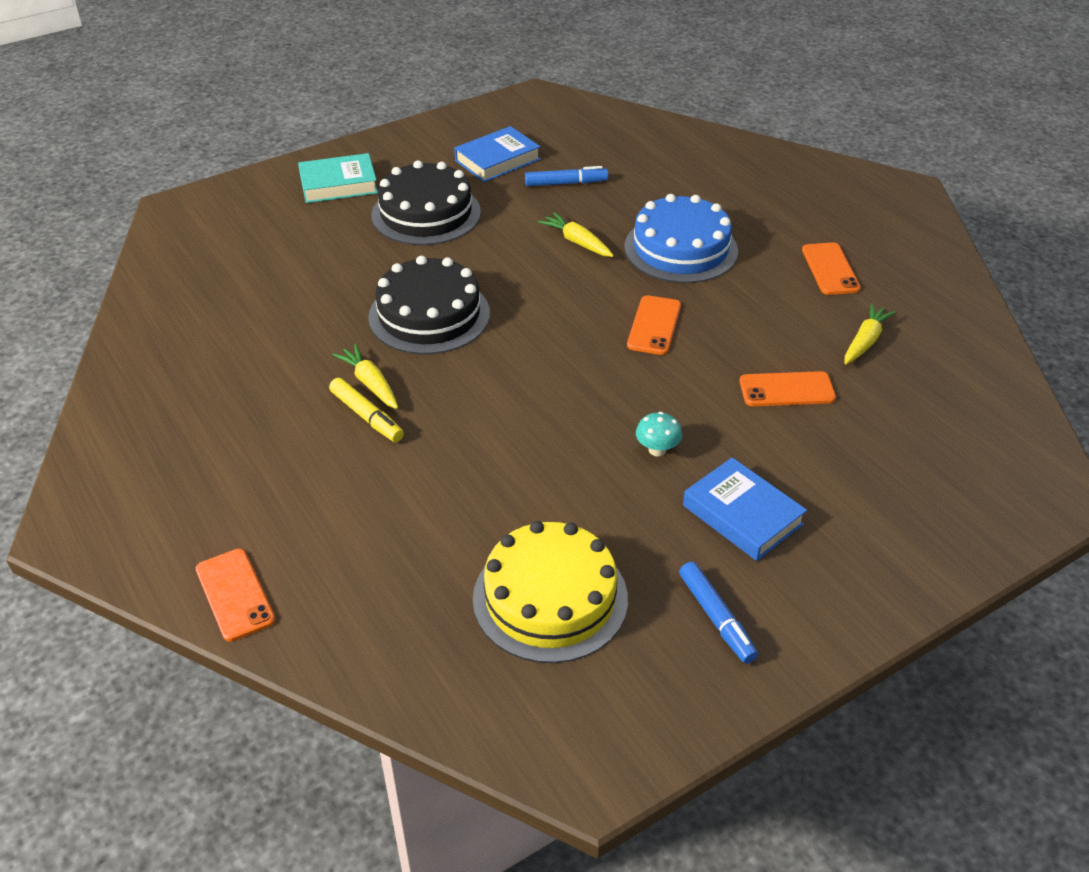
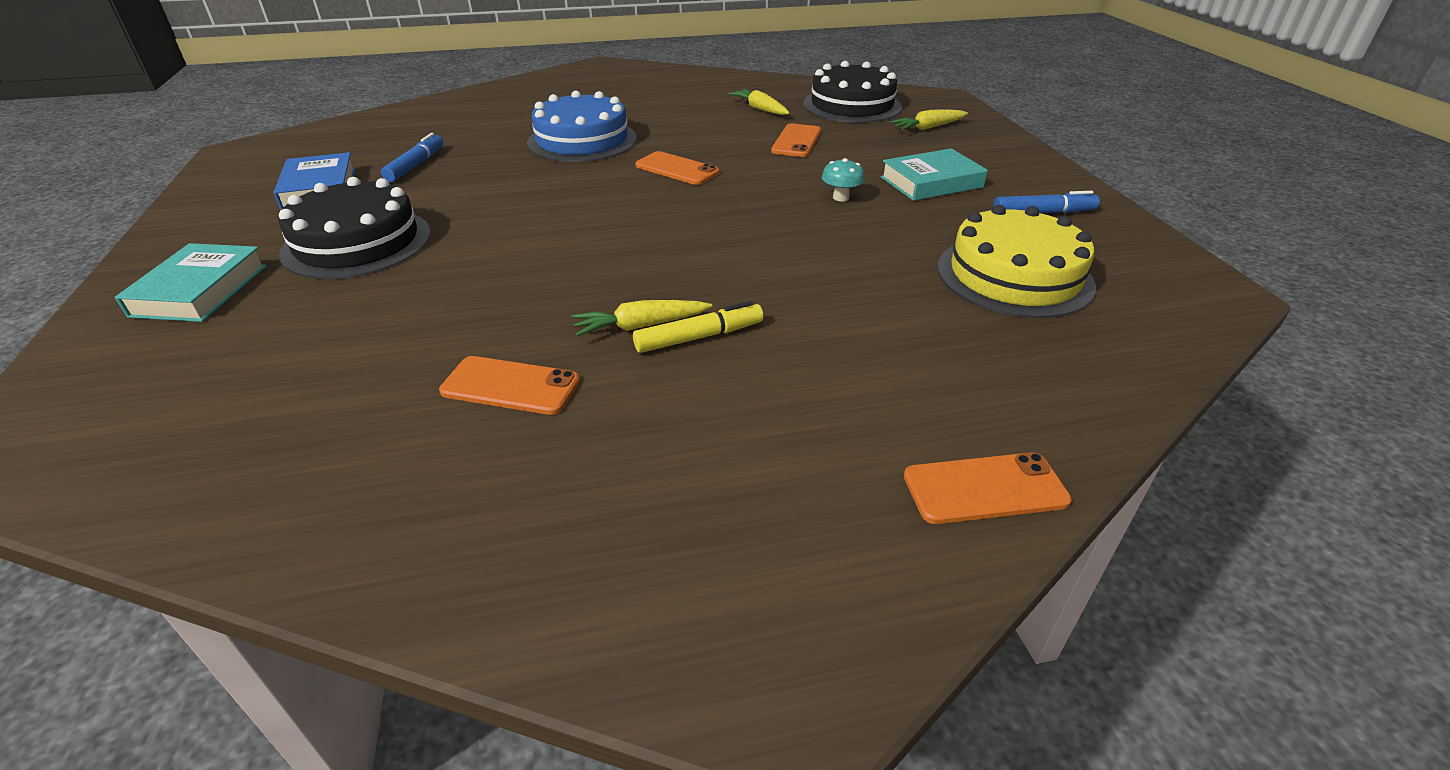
camera: 70 degrees left, 5 degrees down
(429, 315) = (551, 270): black cake -> black cake (852, 105)
(577, 242) = (518, 177): yellow carrot -> yellow carrot (928, 128)
(742, 515) = (931, 182): blue book -> turquoise book
(830, 269) = (667, 101): orange phone -> orange phone (510, 386)

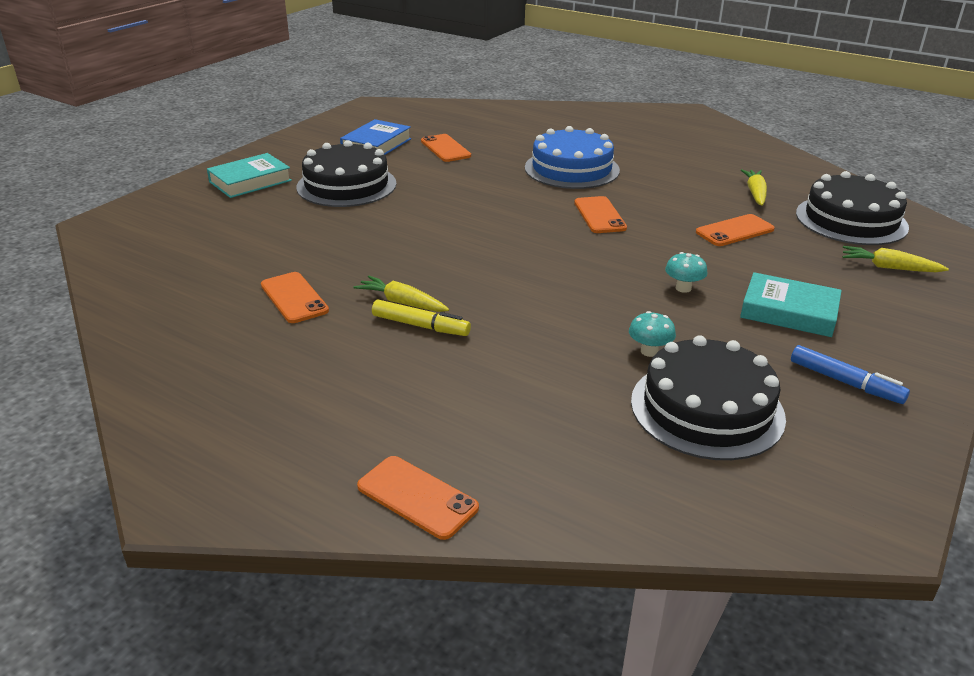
camera: 45 degrees right, 5 degrees down
(416, 165) = (445, 148): blue marker -> orange phone
(907, 256) = (649, 351): none -> turquoise mushroom
(1014, 276) = (707, 409): yellow cake -> black cake

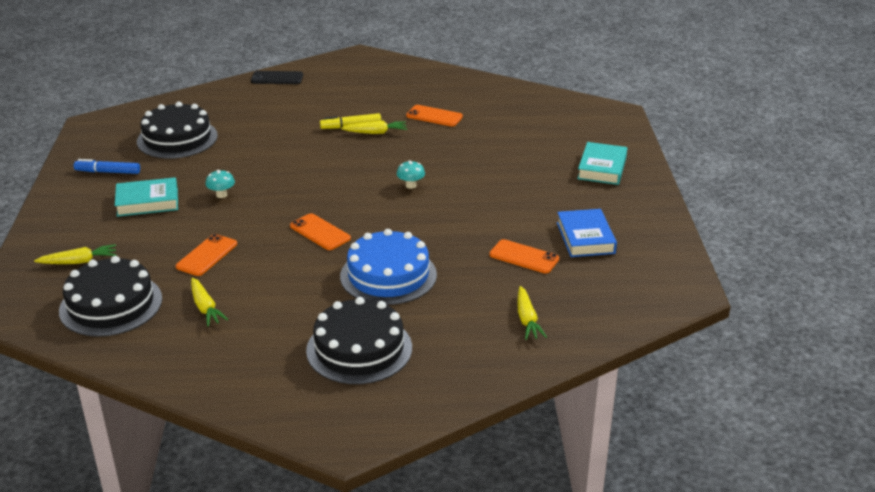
camera: 145 degrees right, 0 degrees up
(346, 185) = (533, 190): black cake -> black cake (359, 349)
(417, 497) = (277, 78): orange phone -> black phone
(503, 122) = (527, 320): none -> yellow carrot
(649, 351) = (220, 153): turquoise mushroom -> turquoise mushroom (411, 185)

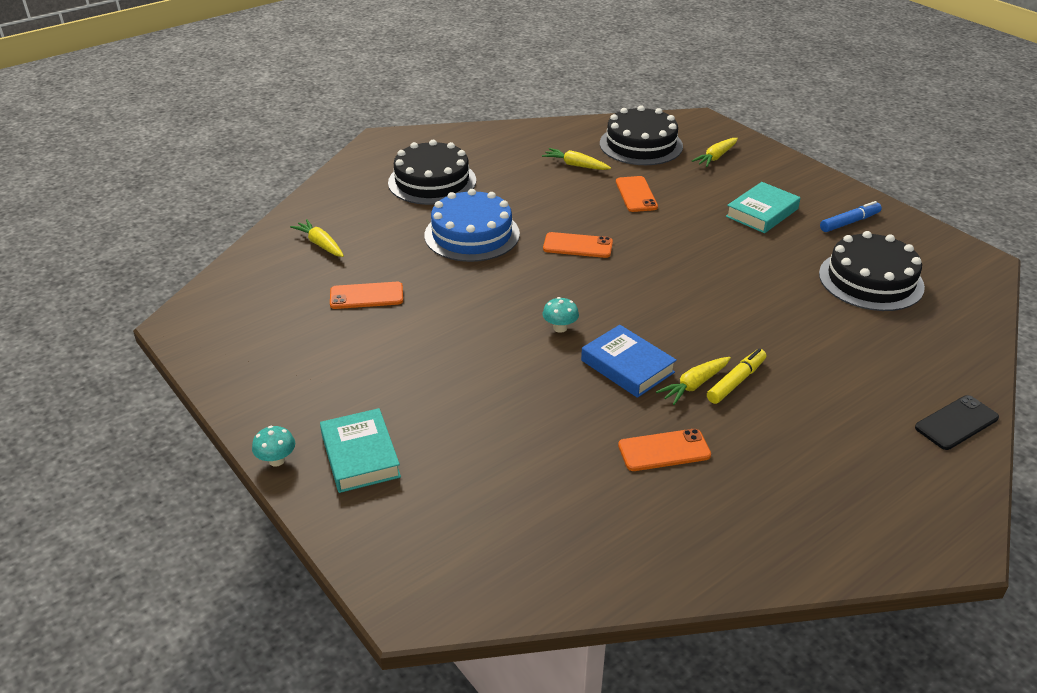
camera: 145 degrees right, 5 degrees up
(221, 195) = (716, 243): turquoise mushroom -> turquoise mushroom (276, 460)
(585, 238) = (318, 341): blue book -> blue book (627, 366)

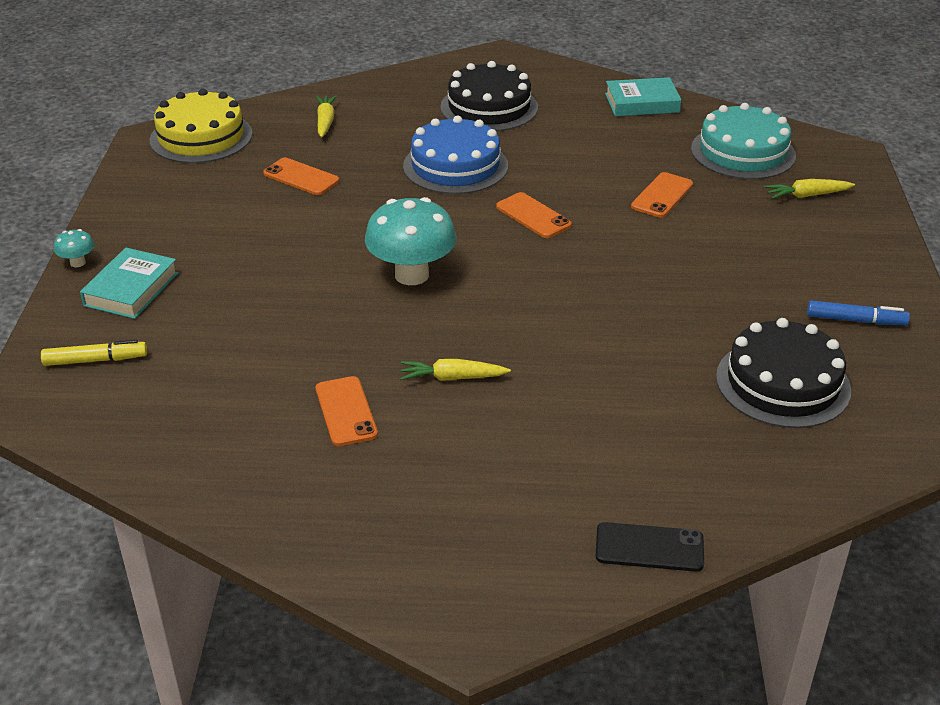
camera: 40 degrees right, 0 degrees up
(229, 302) = (201, 137): none -> yellow cake
(560, 328) = (412, 275): turquoise mushroom -> turquoise mushroom, size x2.26
(575, 165) = (644, 145): yellow carrot -> none
(627, 366) = (419, 333): blue book -> none
(641, 145) = (743, 152): black cake -> turquoise cake
(664, 450) = (346, 411): orange phone -> orange phone turned 45 degrees clockwise
(736, 381) = (494, 395): yellow marker -> yellow marker (95, 360)
(762, 212) = (769, 268): turquoise book -> turquoise book (642, 103)

